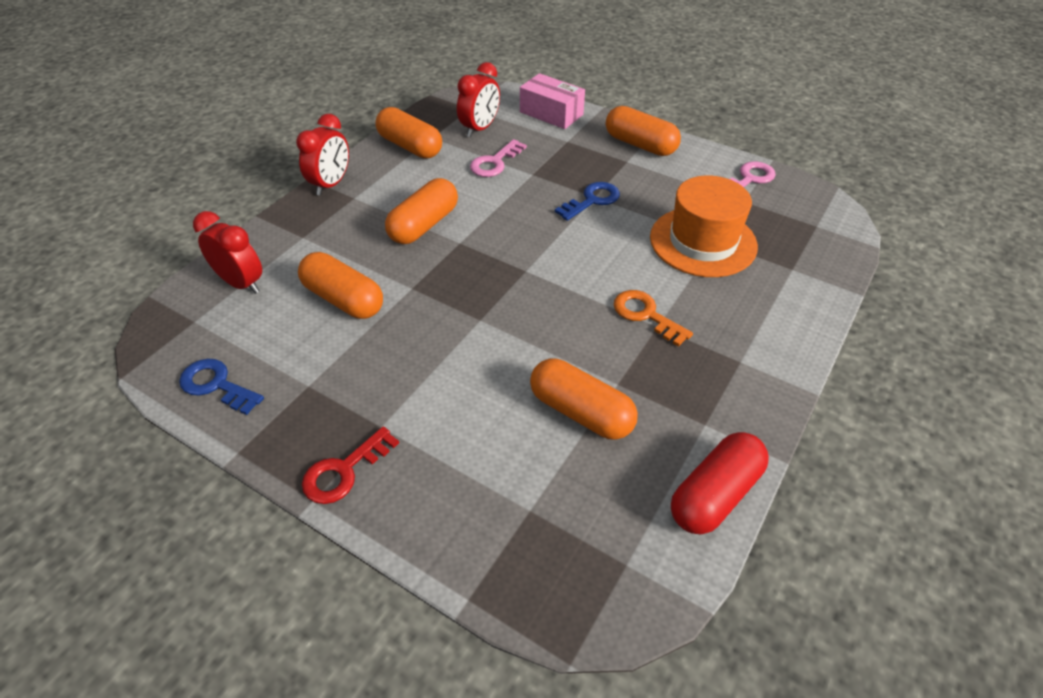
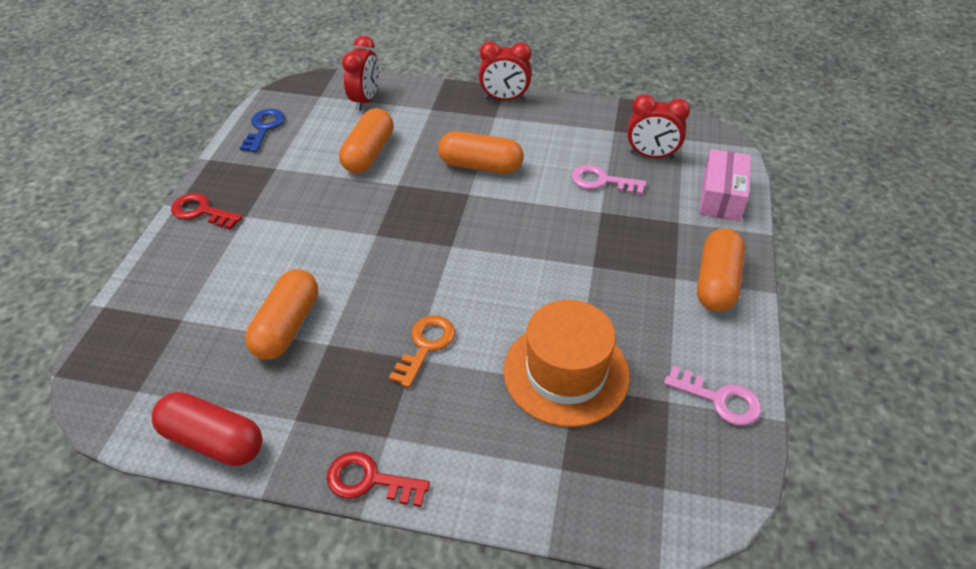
camera: 70 degrees right, 0 degrees up
(410, 146) = (588, 122): orange capsule -> none
(592, 200) = (584, 266): blue key -> none
(784, 381) = (369, 480): none -> red key

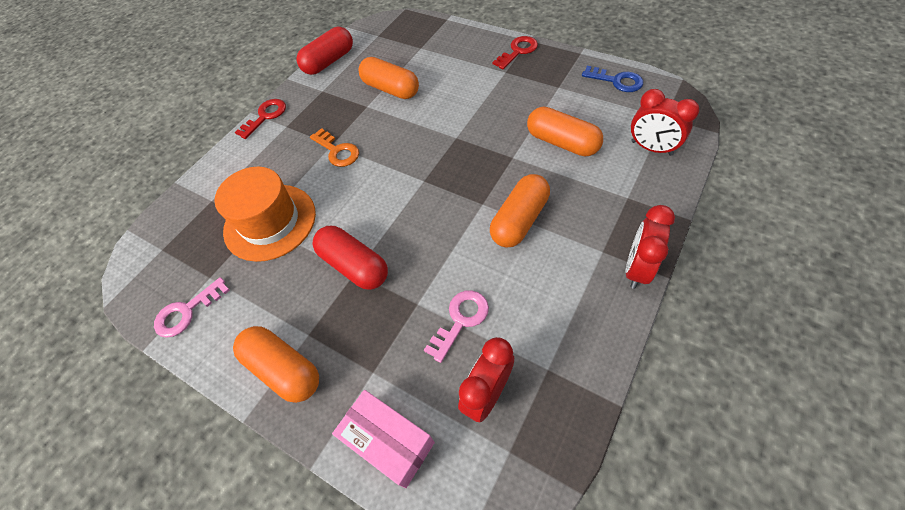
camera: 115 degrees right, 10 degrees up
(585, 268) = (354, 265): none -> red capsule

